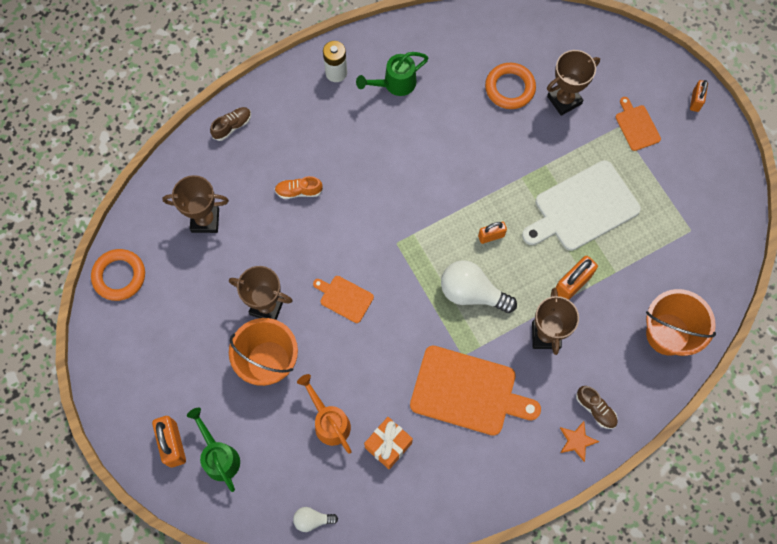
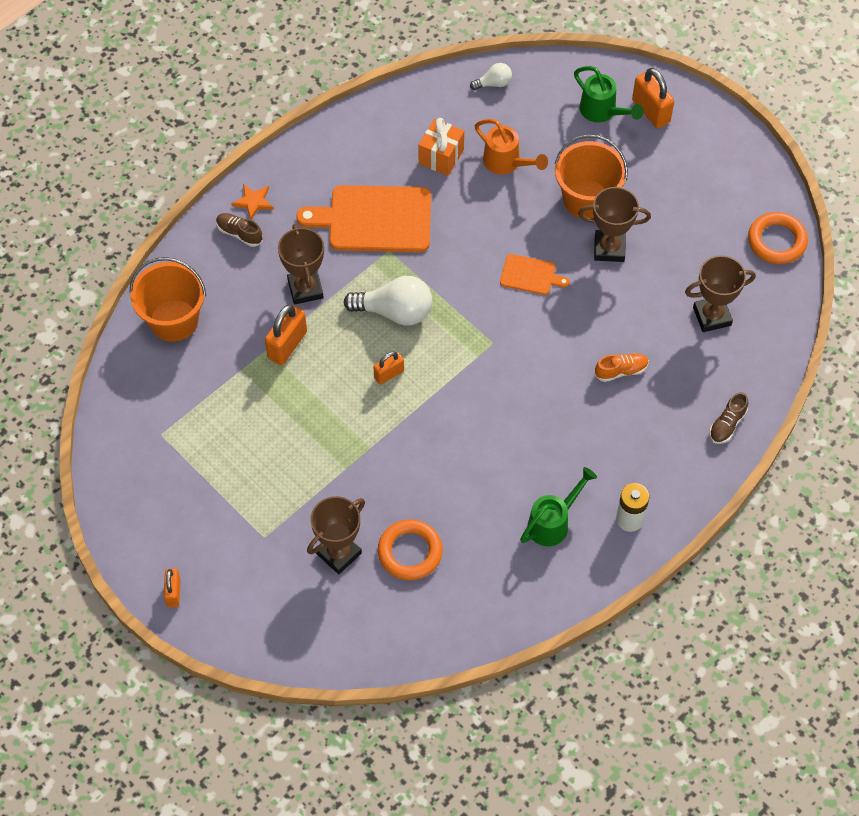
camera: 165 degrees right, 10 degrees down
(583, 208) = (290, 430): white cutting board -> none
(636, 126) = (243, 542): orange cutting board -> none

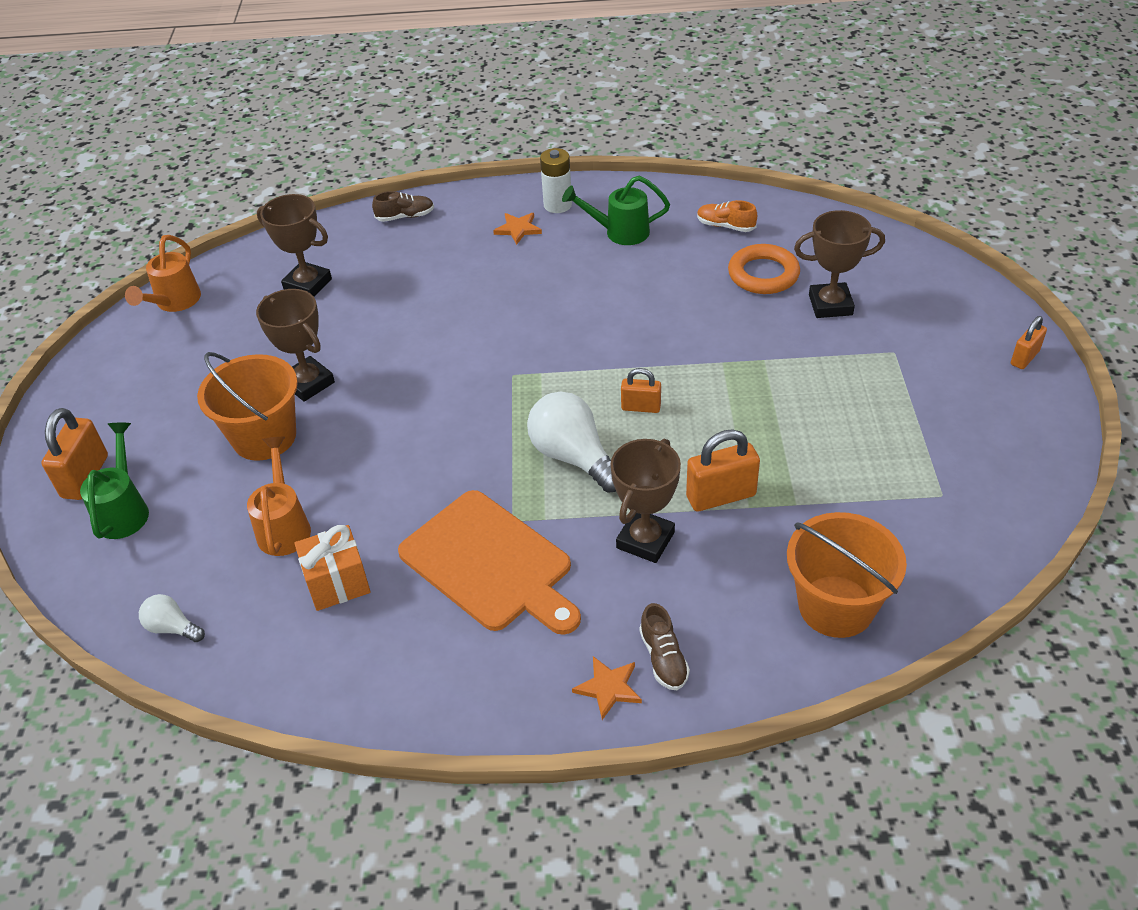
camera: 135 degrees left, 15 degrees down
(530, 275) = (406, 406): orange cutting board -> none
(621, 371) = (433, 291): orange shoe -> orange shoe (725, 226)
(630, 471) = (518, 229): none -> orange star
(776, 241) = (174, 302): orange ring -> orange watering can

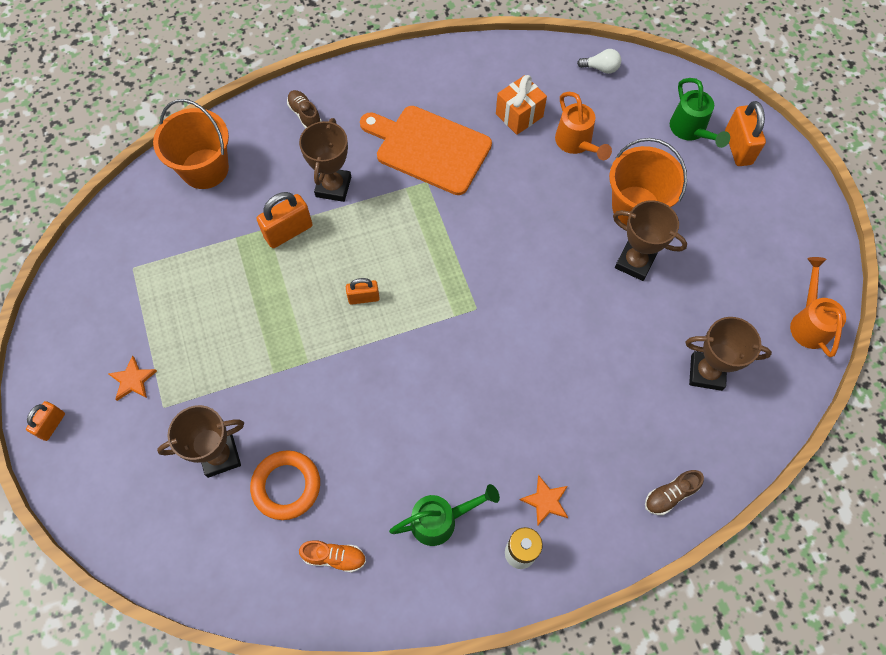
camera: 160 degrees right, 20 degrees up
(573, 457) = (401, 240): white light bulb -> none
(608, 688) = (332, 92): orange star -> orange star (133, 380)

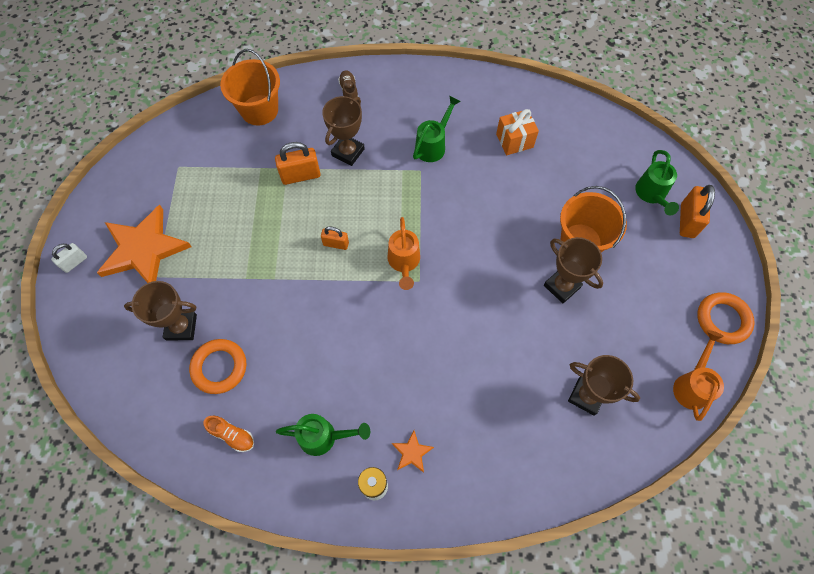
camera: 20 degrees right, 0 degrees up
(52, 425) = (75, 262): orange padlock -> white padlock
(133, 380) = (144, 249): orange star -> orange star, size x2.43
(429, 148) = (433, 145): orange cutting board -> green watering can
(576, 143) = (552, 176): orange watering can -> orange watering can (404, 262)
(601, 68) = (596, 123): white light bulb -> none
(670, 495) = (515, 485): brown shoe -> none
(813, 242) = (722, 320): none -> orange ring

